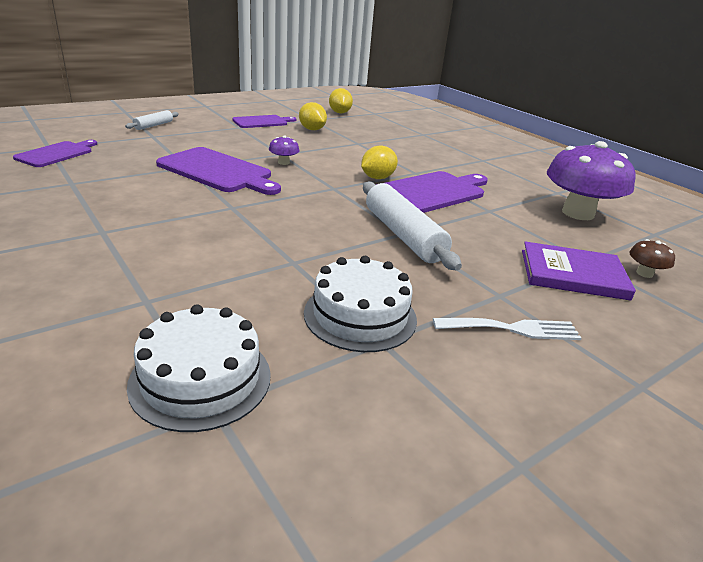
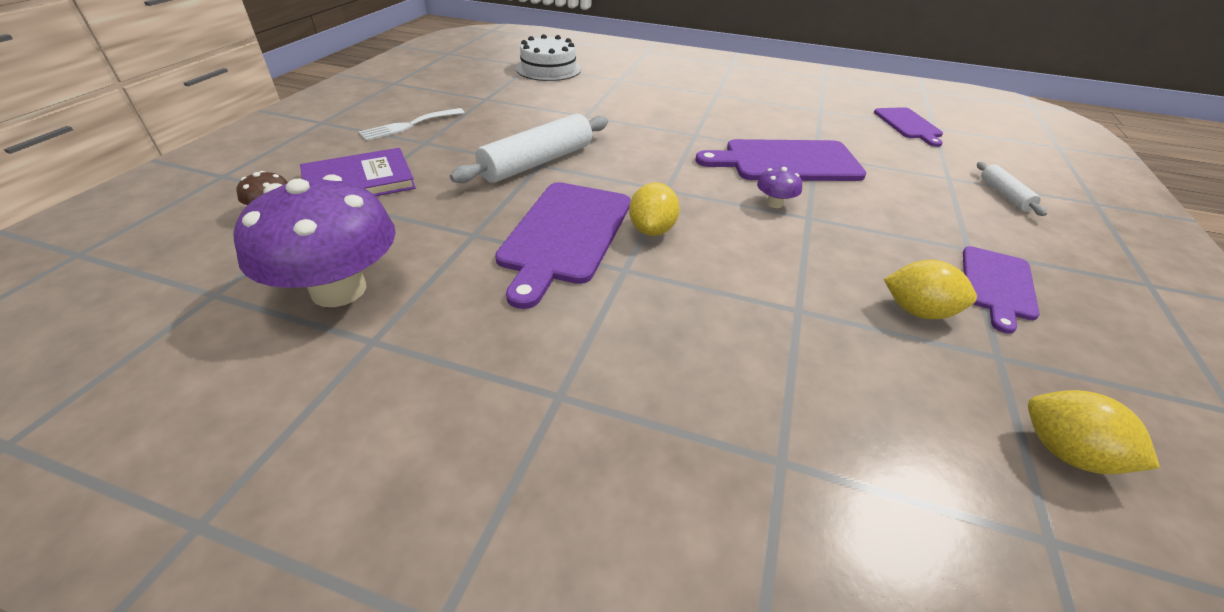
camera: 145 degrees right, 10 degrees up
(360, 315) = (509, 104): white cake -> none
(403, 235) = (537, 162): white rolling pin -> white rolling pin turned 75 degrees counterclockwise

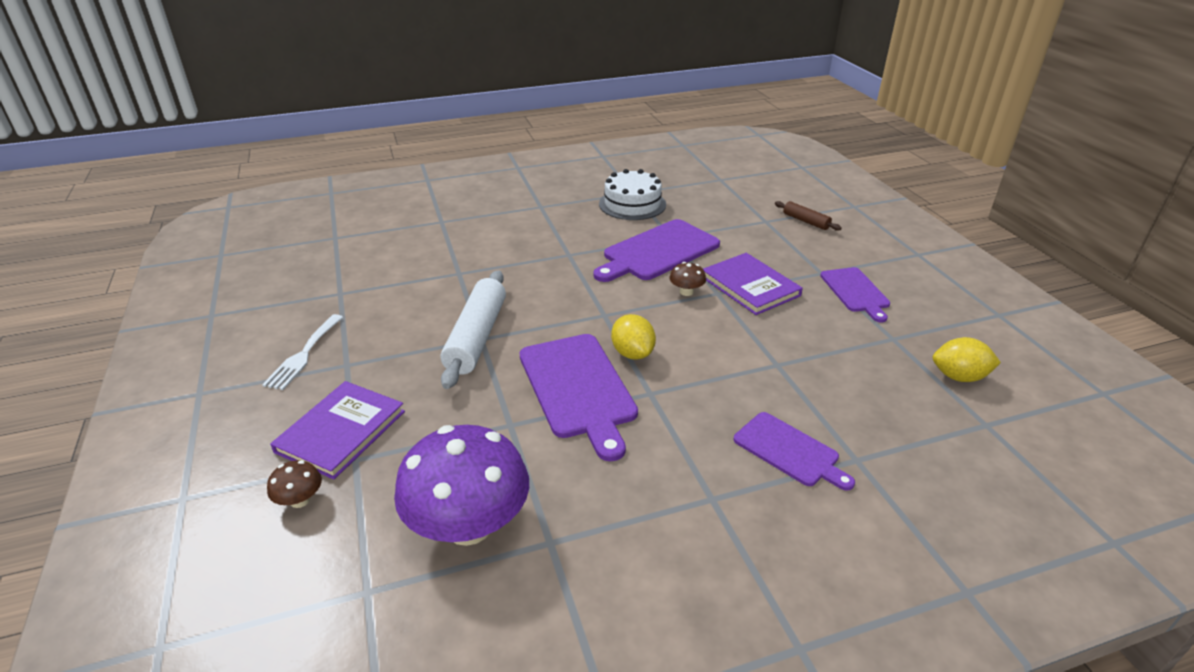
camera: 35 degrees left, 5 degrees down
(548, 69) = (358, 235): white cake -> white cake (632, 204)
(774, 203) = (686, 292): purple mushroom -> brown mushroom
(856, 226) = (750, 286): none -> purple book
(908, 125) = (702, 183): purple cutting board -> purple cutting board (789, 451)
(918, 311) = (834, 331): yellow lemon -> none
(1004, 195) = (806, 221): white rolling pin -> brown rolling pin

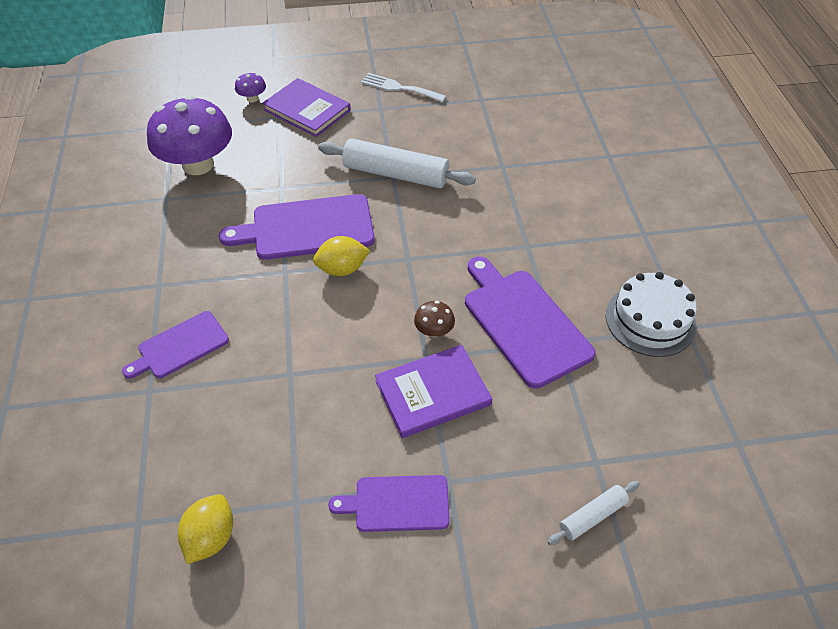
camera: 100 degrees right, 15 degrees up
(300, 500) = (252, 98): brown mushroom -> purple mushroom
(806, 221) = (592, 516): brown rolling pin -> white rolling pin

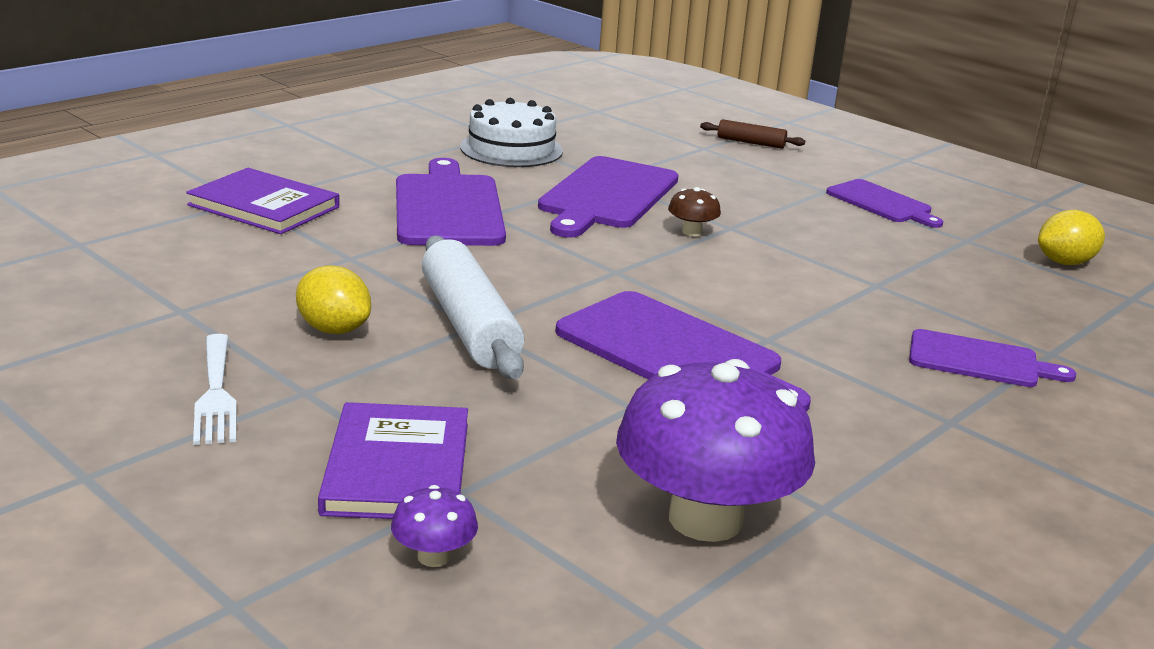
camera: 130 degrees left, 25 degrees down
(342, 269) = (699, 304): yellow lemon -> yellow lemon (333, 329)
(433, 393) = (761, 215): purple book -> purple book (264, 206)
(550, 232) = (447, 208): none -> purple cutting board
(592, 516) = (751, 143): white rolling pin -> brown rolling pin

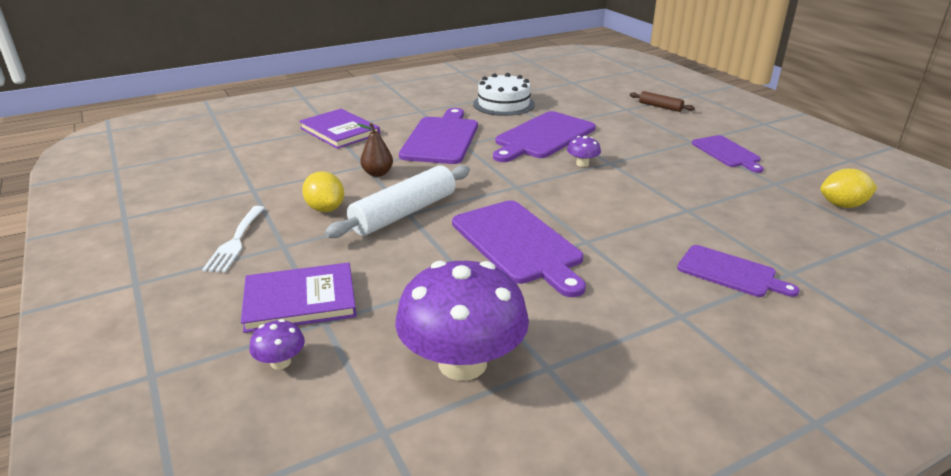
camera: 20 degrees right, 5 degrees up
(381, 268) = (377, 173): none -> brown pear
(397, 468) = (300, 300): purple book -> purple book turned 60 degrees clockwise
(469, 325) = (404, 213): white rolling pin -> white rolling pin turned 45 degrees clockwise
(692, 232) = (582, 164): brown mushroom -> purple mushroom

